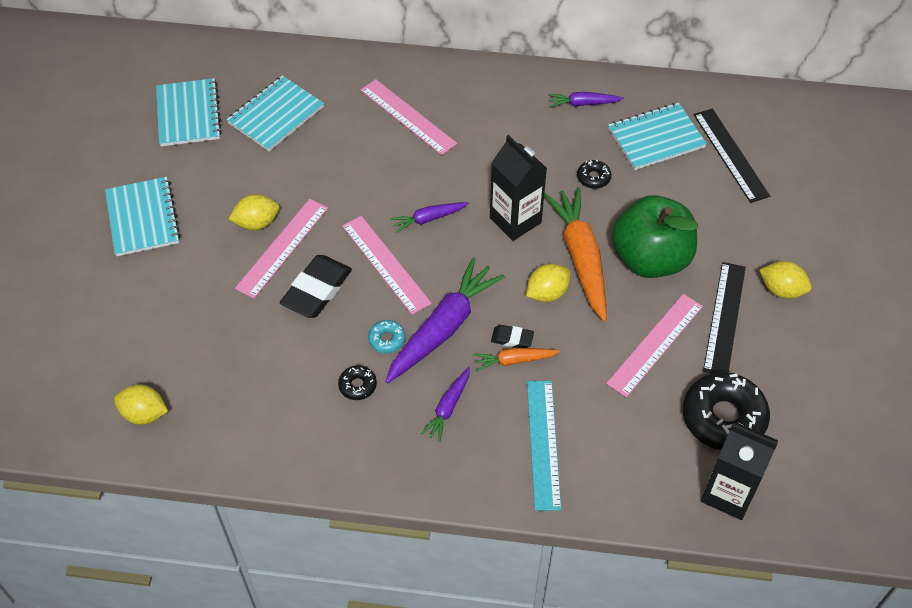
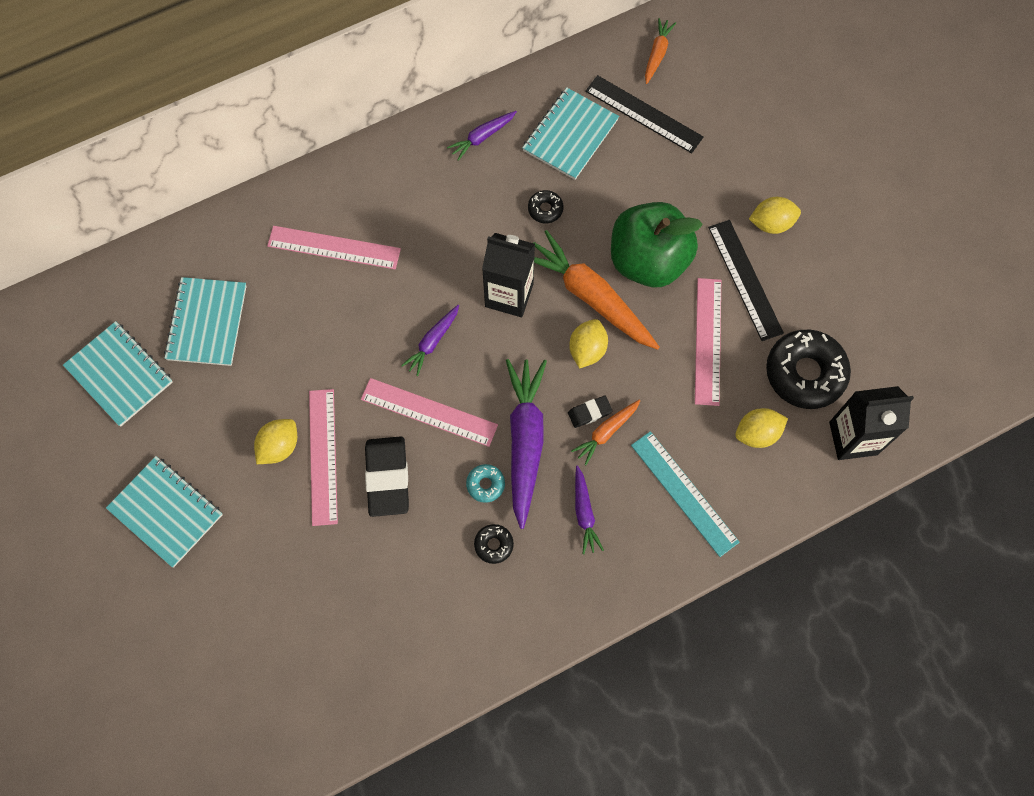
camera: 35 degrees left, 15 degrees up
(144, 414) = (328, 700): yellow lemon -> yellow lemon (757, 433)
(776, 119) = (657, 54): none -> orange carrot

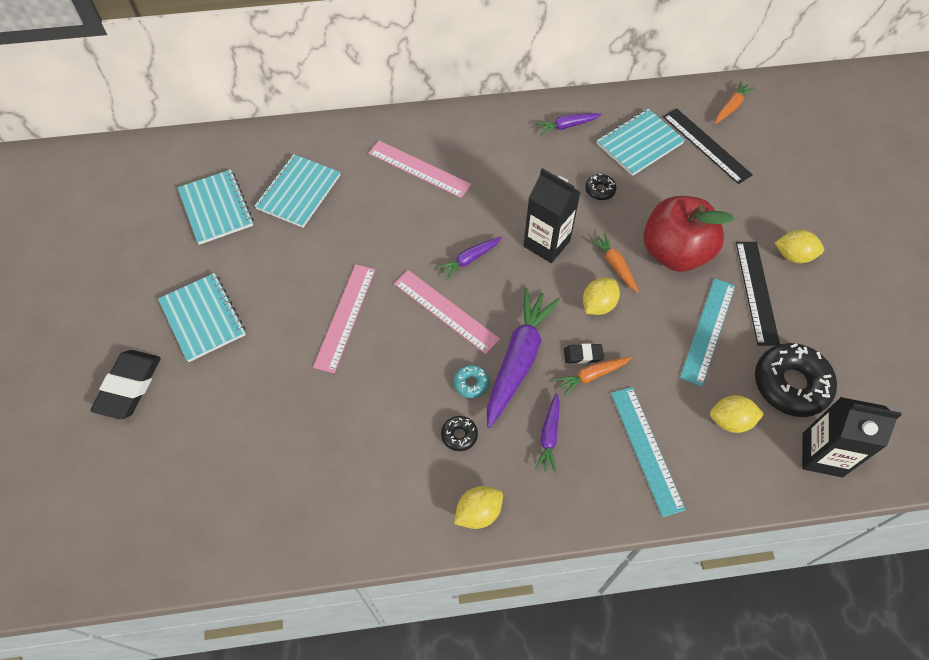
camera: 20 degrees right, 10 degrees down
(279, 447) = (313, 298): yellow lemon -> yellow lemon (478, 512)
(387, 478) = (390, 351): black eraser -> black eraser (129, 386)
(590, 297) = (615, 265): orange carrot -> orange carrot, size x0.51
(648, 261) = (674, 252): green apple -> red apple
(708, 341) = (708, 330): pink ruler -> turquoise ruler

